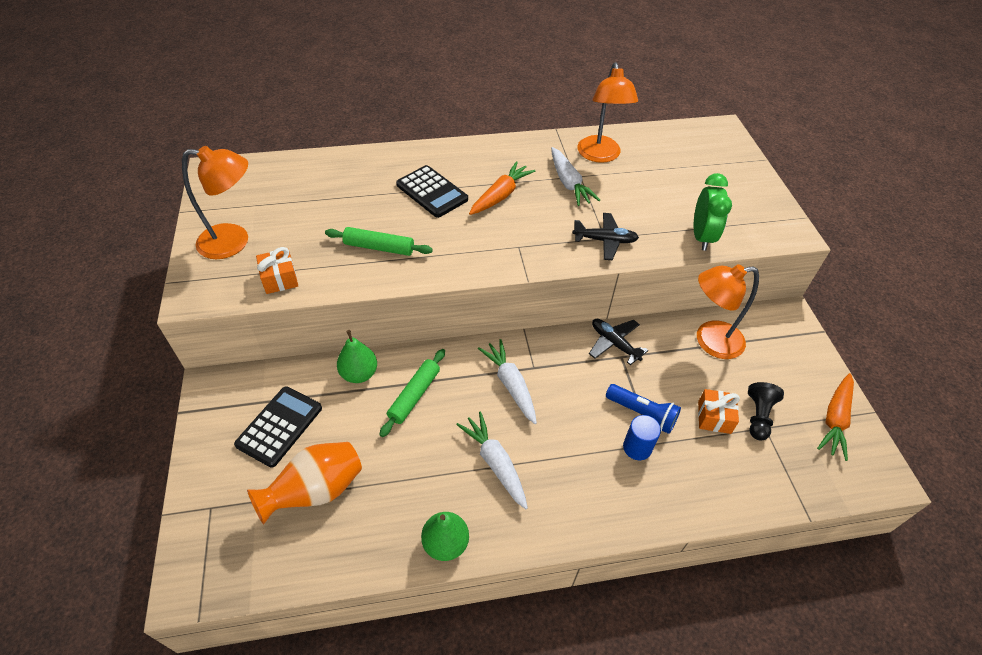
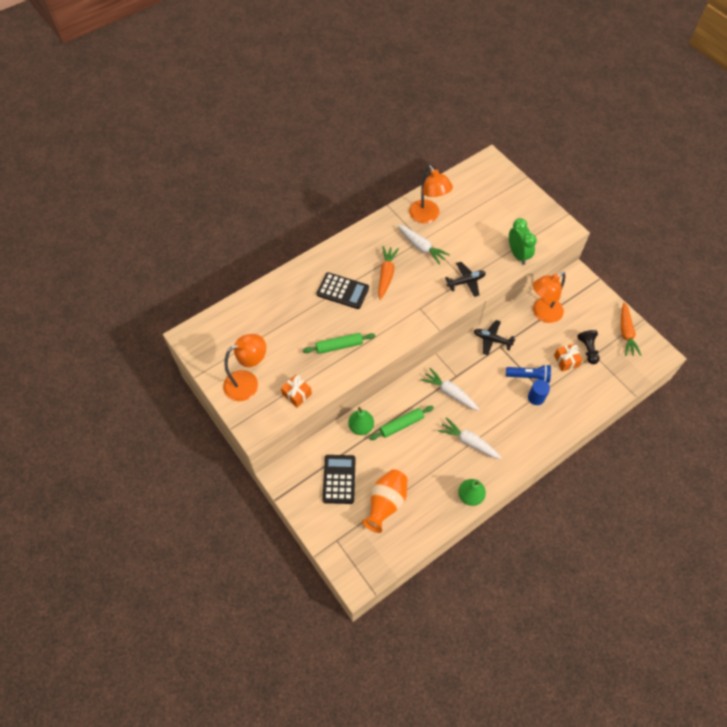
camera: 25 degrees left, 10 degrees up
(414, 396) = (401, 425): green rolling pin -> green rolling pin turned 60 degrees clockwise

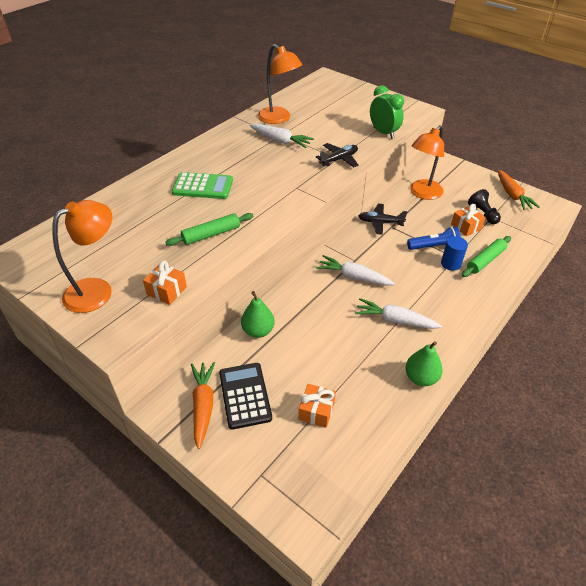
camera: 15 degrees left, 15 degrees down
(342, 291) = (203, 186): black calculator -> green calculator
(386, 275) = (249, 167): orange carrot -> orange carrot (203, 406)
(386, 503) = (316, 411): orange vase -> orange gift
(401, 425) = (307, 319): green rolling pin -> green rolling pin (485, 260)

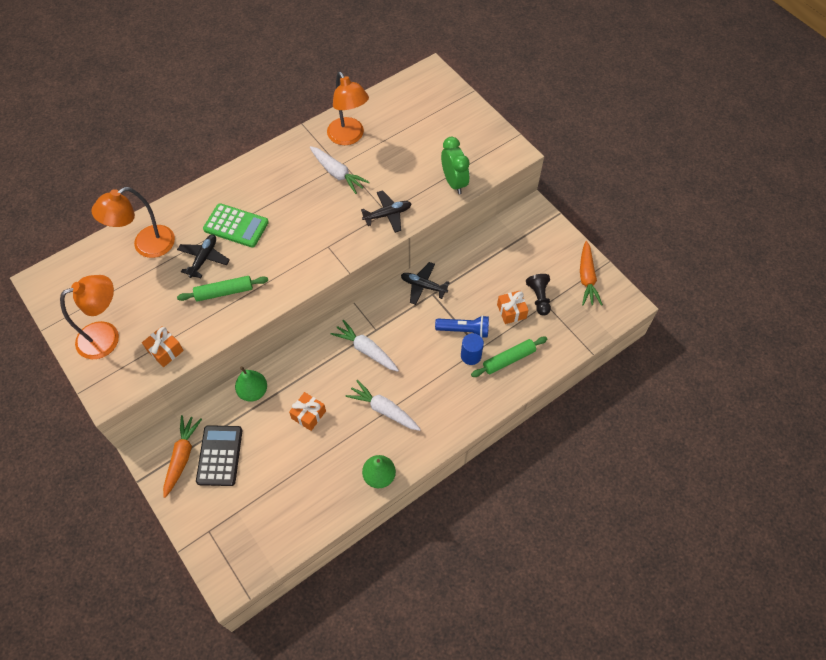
camera: 15 degrees right, 15 degrees up
(180, 213) = (204, 258): none -> black plane
(316, 411) = (274, 485): orange gift -> orange gift (308, 415)
(422, 193) = (487, 255): orange lamp -> orange lamp (146, 246)

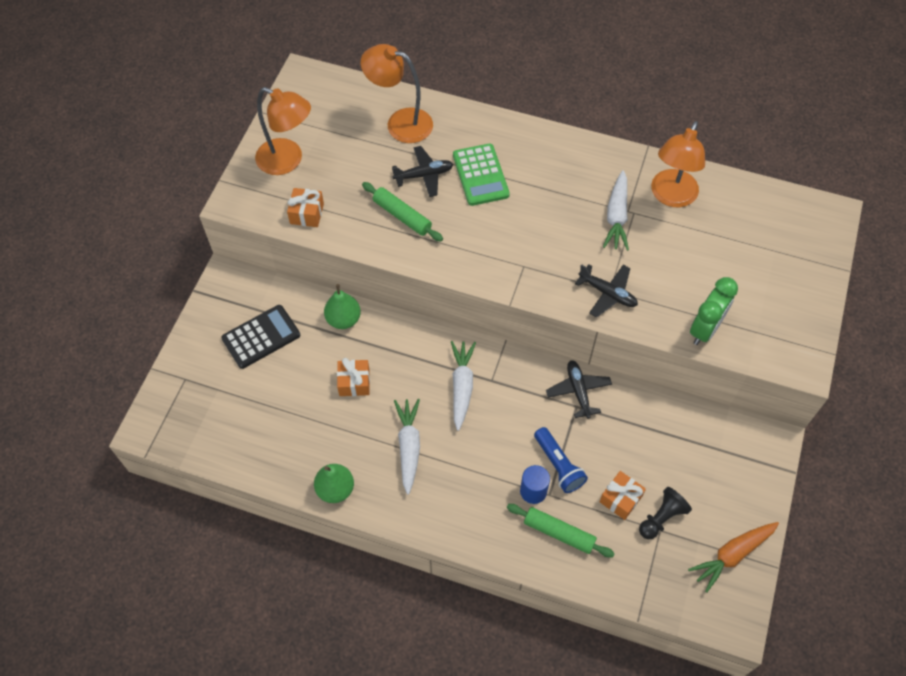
camera: 55 degrees right, 0 degrees up
(182, 457) = (239, 308): orange carrot -> none

